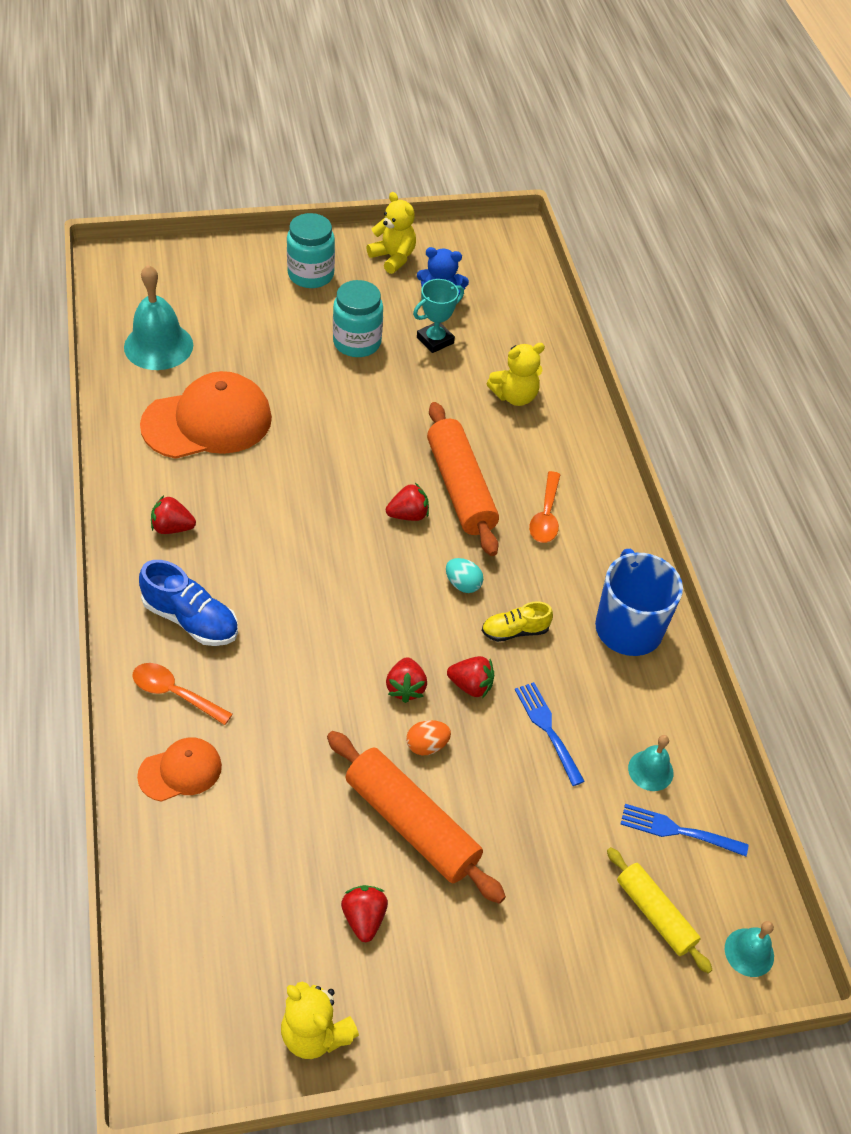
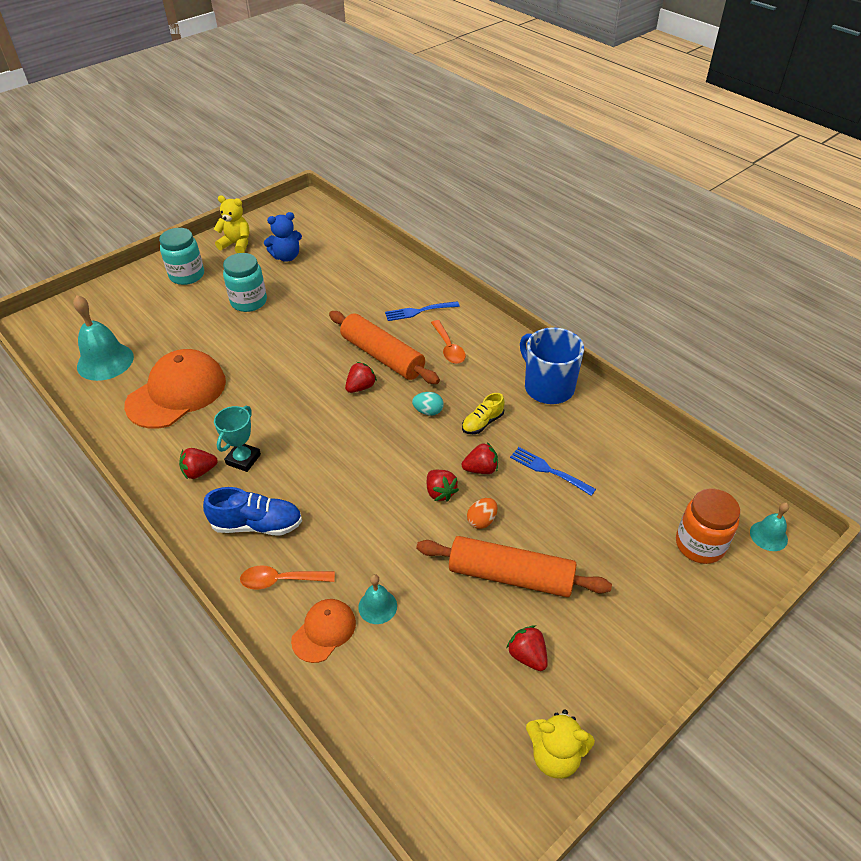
camera: 25 degrees left, 5 degrees down
(435, 340) = (300, 279): turquoise trophy -> turquoise trophy (243, 459)
(514, 396) = (376, 290): yellow teddy bear -> none
(650, 770) = (628, 462): turquoise bell -> turquoise bell (377, 606)
(655, 914) = (699, 544): yellow rolling pin -> orange jar
(677, 830) = (671, 488): blue fork -> blue fork (419, 311)

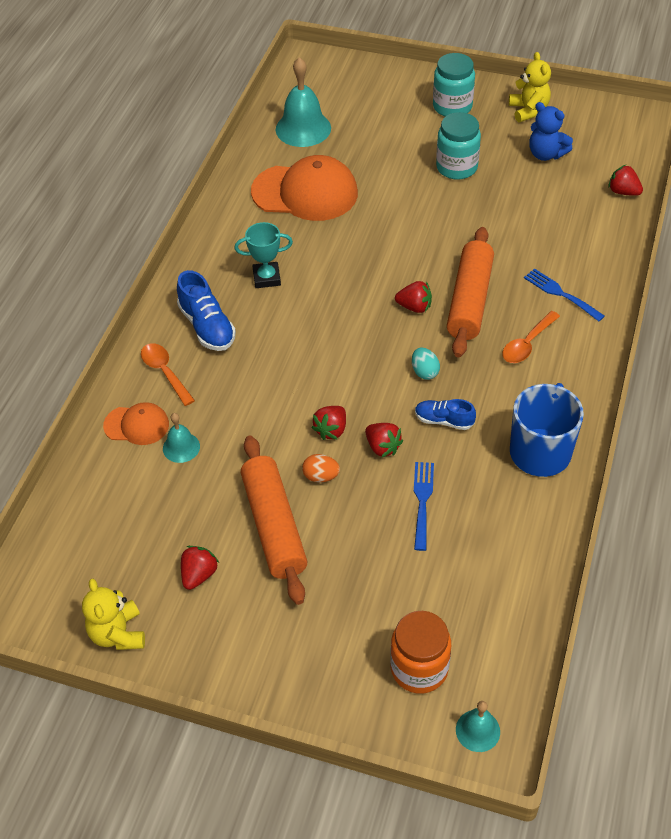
camera: 60 degrees right, 5 degrees up
(199, 471) = (233, 259): red strawberry -> red strawberry (623, 192)
(482, 423) = (444, 420): yellow shoe -> blue shoe

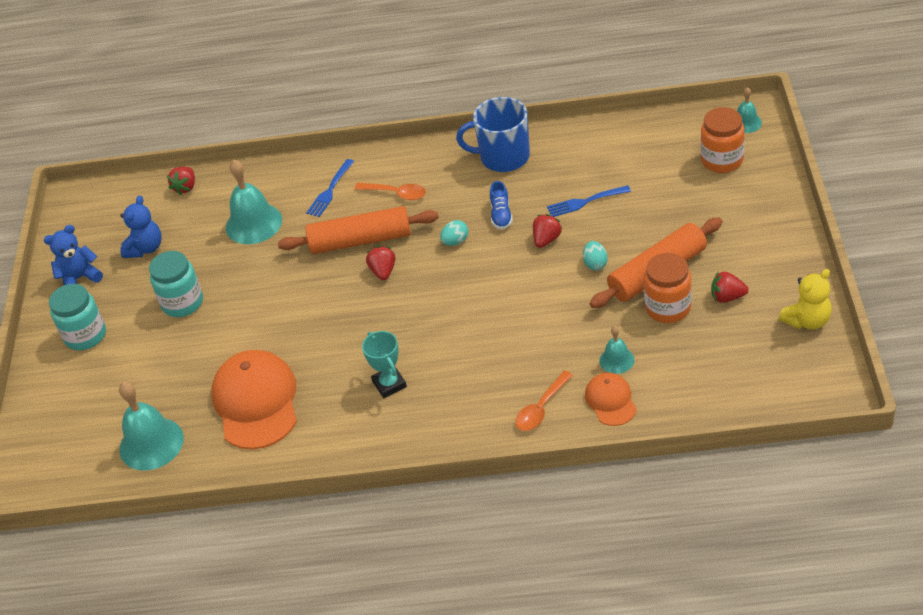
camera: 105 degrees left, 5 degrees down
(207, 326) = (471, 402): blue shoe -> none
(219, 515) = (668, 308): none -> orange jar
(321, 476) = (595, 264): orange egg -> turquoise egg
(331, 430) = (546, 274): red strawberry -> none
(528, 110) = (80, 278): yellow teddy bear -> blue teddy bear
(540, 230) = (253, 223): none -> turquoise bell

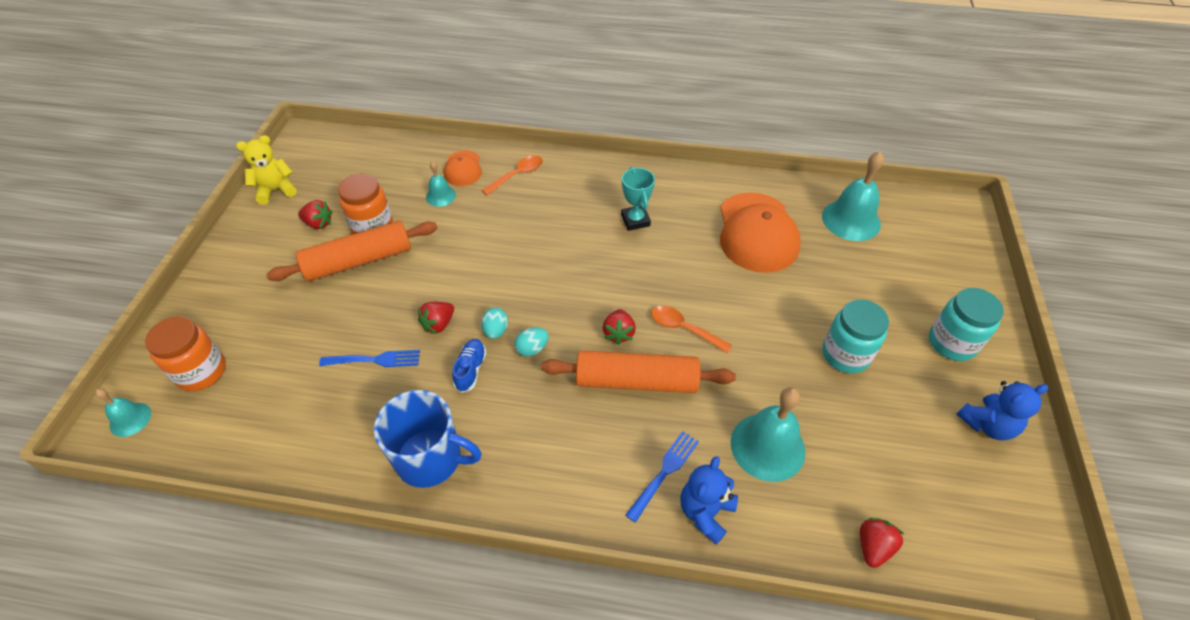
camera: 175 degrees left, 5 degrees up
(145, 248) = (909, 448): blue teddy bear -> blue teddy bear (705, 512)
(396, 194) = (580, 439): orange spoon -> orange spoon (684, 329)
(595, 264) = (407, 284): turquoise egg -> turquoise egg (496, 331)

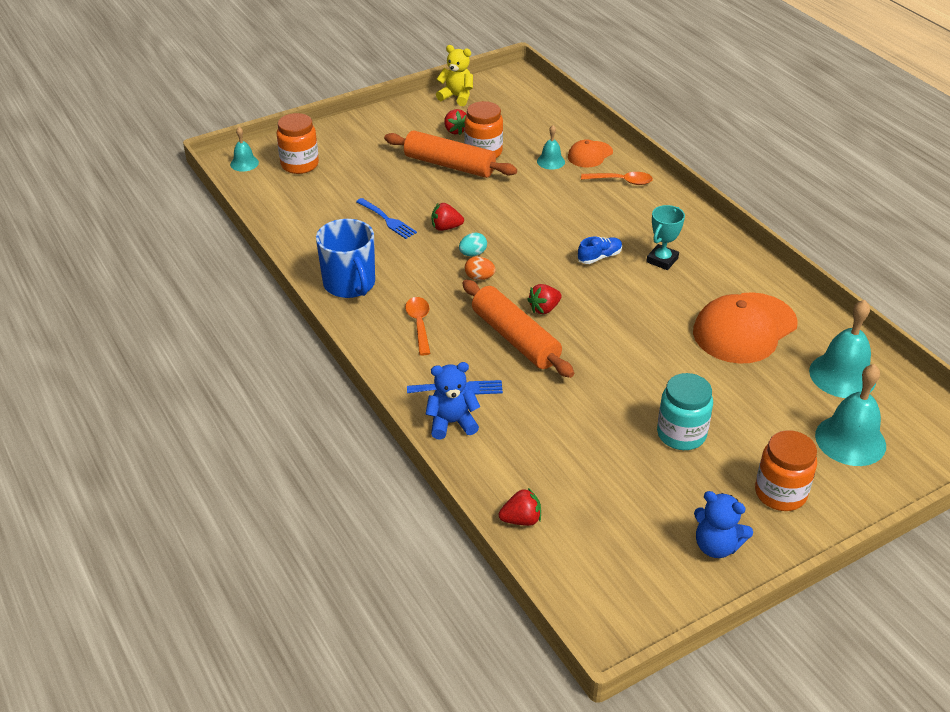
camera: 50 degrees right, 10 degrees down
(470, 369) = (430, 261): blue shoe -> blue shoe (599, 257)
(532, 349) = (479, 277): turquoise egg -> orange egg
(684, 329) = (591, 338): orange spoon -> orange spoon (419, 324)
(767, 446) = (540, 429): turquoise bell -> turquoise bell (850, 440)
(952, 343) = (780, 493): turquoise jar -> orange jar

